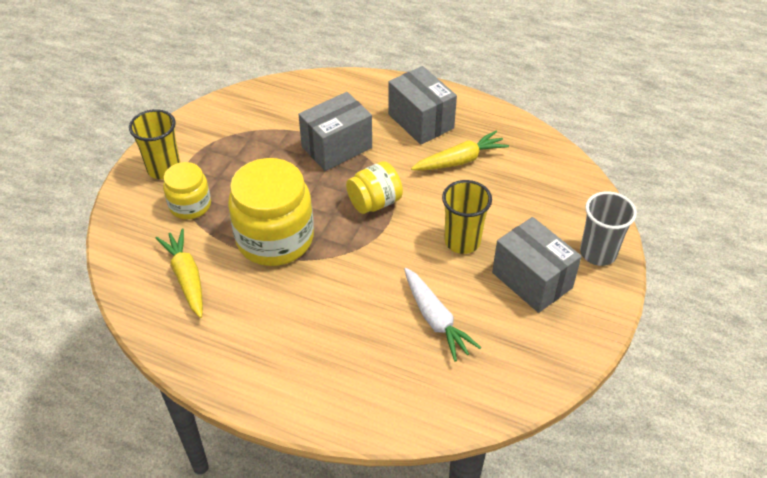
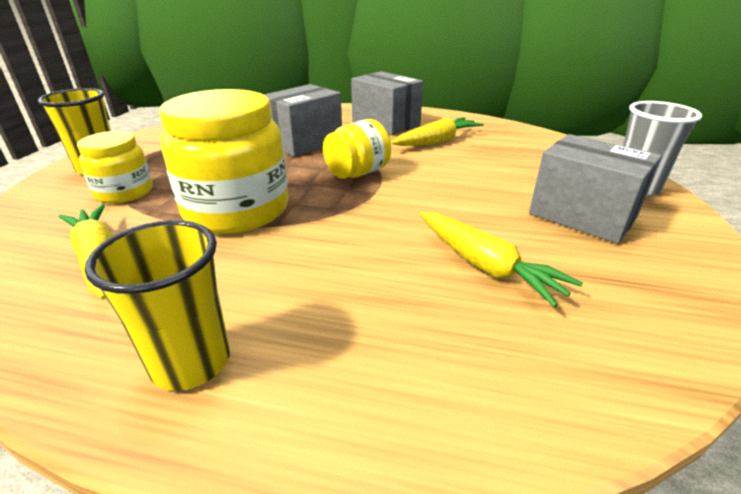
camera: 10 degrees left, 15 degrees down
(436, 320) = (486, 266): white carrot -> yellow carrot
(462, 241) = (475, 192): yellow cup -> yellow cup (191, 362)

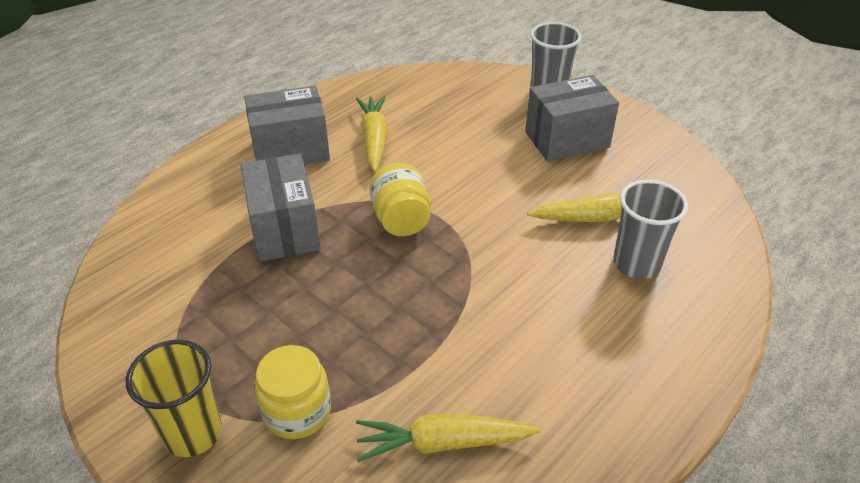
camera: 60 degrees left, 10 degrees up
(191, 362) = (621, 397): yellow cup -> none
(236, 210) = (415, 326): yellow jar -> none
(438, 316) = (636, 264): none -> grey cup

